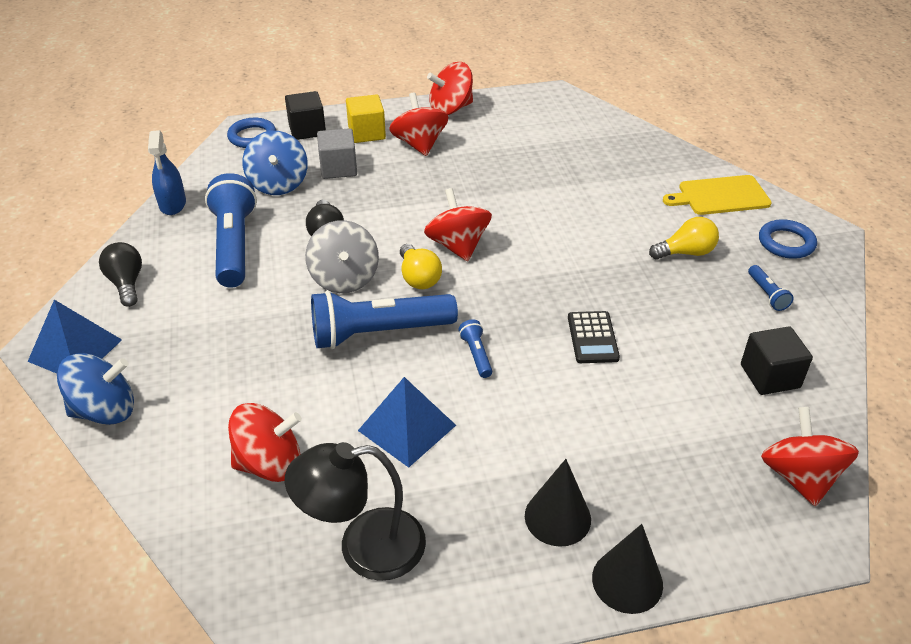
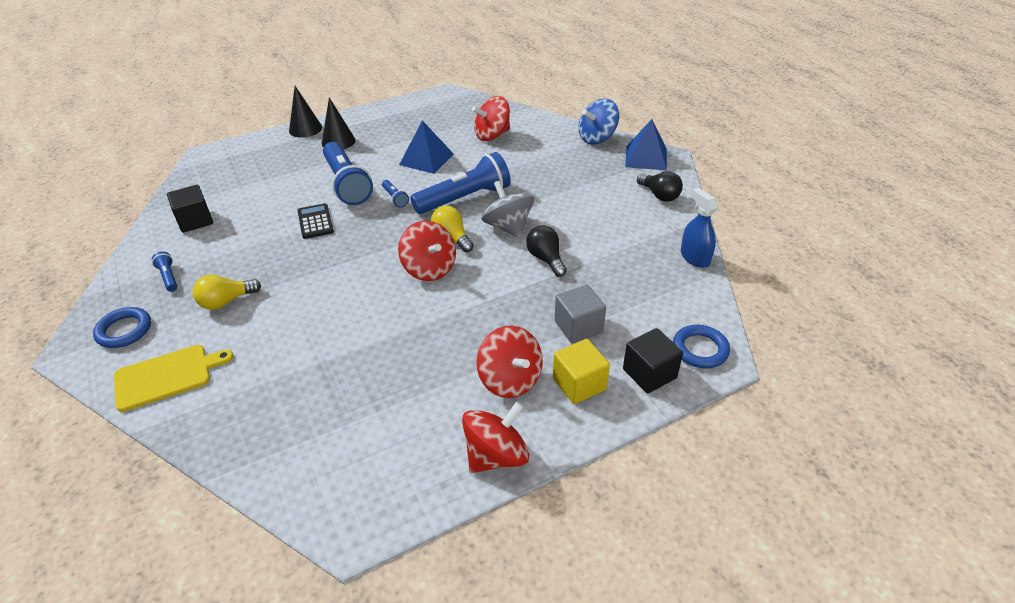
camera: 165 degrees right, 0 degrees up
(234, 245) = (610, 234): blue flashlight -> blue flashlight (347, 184)
(278, 184) = (622, 296): blue spinning top -> none
(364, 547) = (429, 119): black lamp -> none
(799, 477) = (202, 176): red spinning top -> none

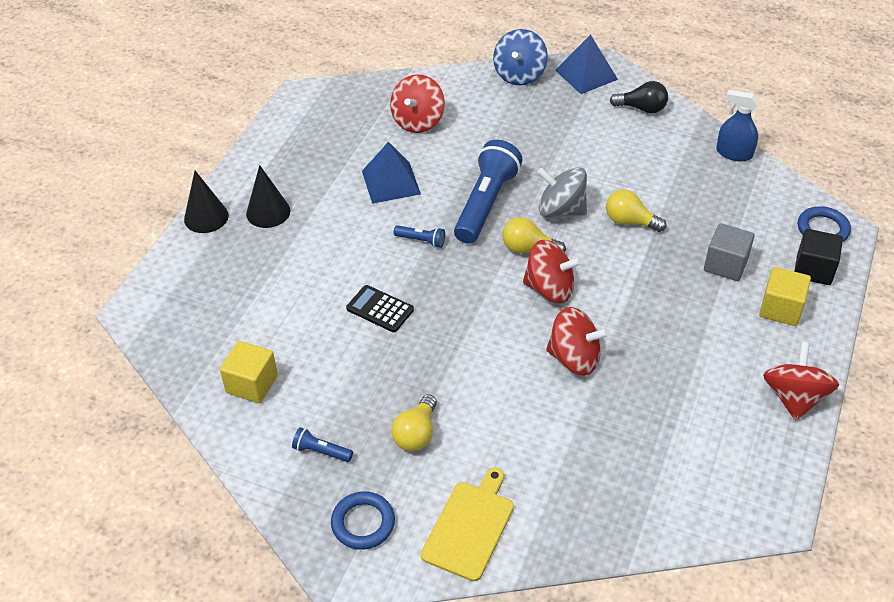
camera: 40 degrees left, 5 degrees up
(195, 221) = (252, 384): black cube -> yellow cube
(347, 184) = (351, 253): blue flashlight -> none
(510, 380) = (732, 338): red spinning top -> red spinning top (574, 358)
(546, 259) = (630, 222): black light bulb -> yellow light bulb

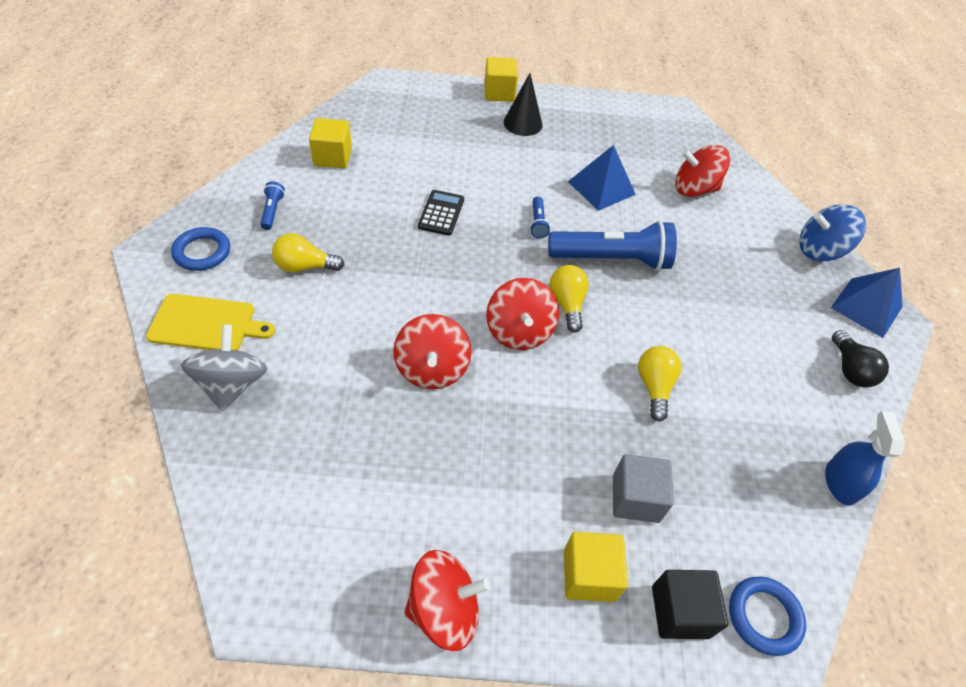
camera: 65 degrees right, 5 degrees up
(206, 217) = (499, 93): black cone -> yellow cube
(561, 210) = (637, 321): grey spinning top -> grey spinning top (232, 384)

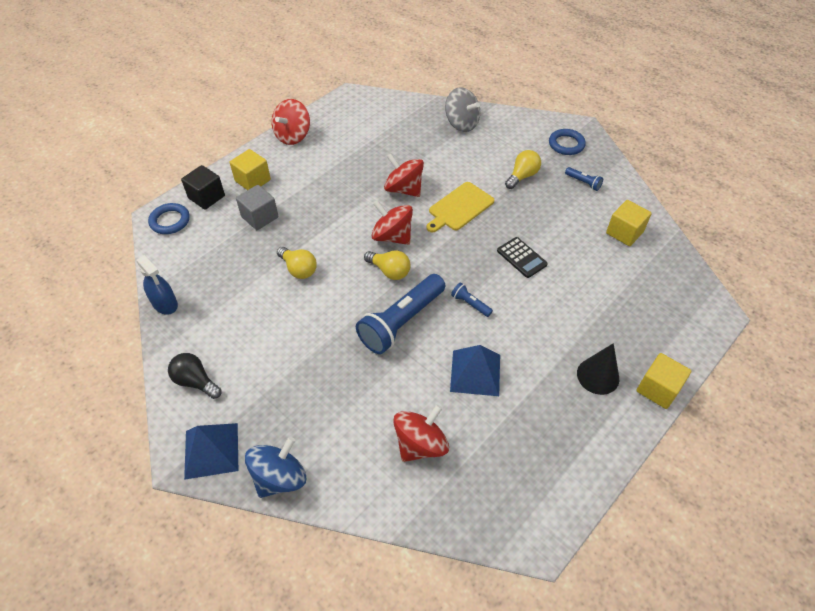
camera: 135 degrees right, 0 degrees up
(206, 324) = (508, 129): yellow cutting board -> yellow cutting board (459, 207)

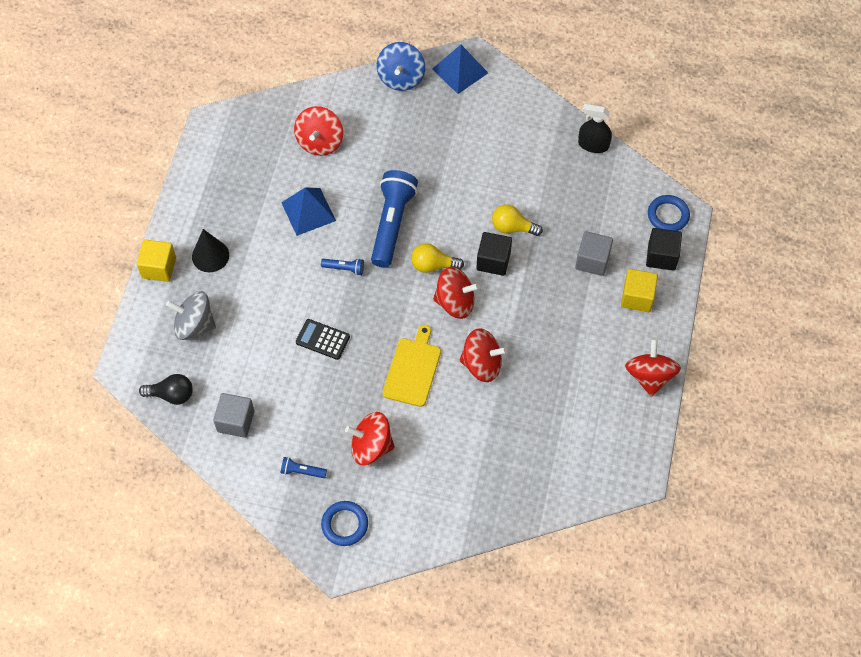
camera: 150 degrees right, 10 degrees up
(165, 304) = (593, 145): blue spray bottle -> black spray bottle
(196, 381) = (512, 104): black light bulb -> black light bulb (171, 395)
(337, 252) = (493, 261): none -> black cube
(461, 124) = (480, 496): grey spinning top -> grey spinning top (194, 325)
(522, 176) = (371, 446): yellow light bulb -> red spinning top
(624, 232) = (235, 421): yellow cube -> grey cube

